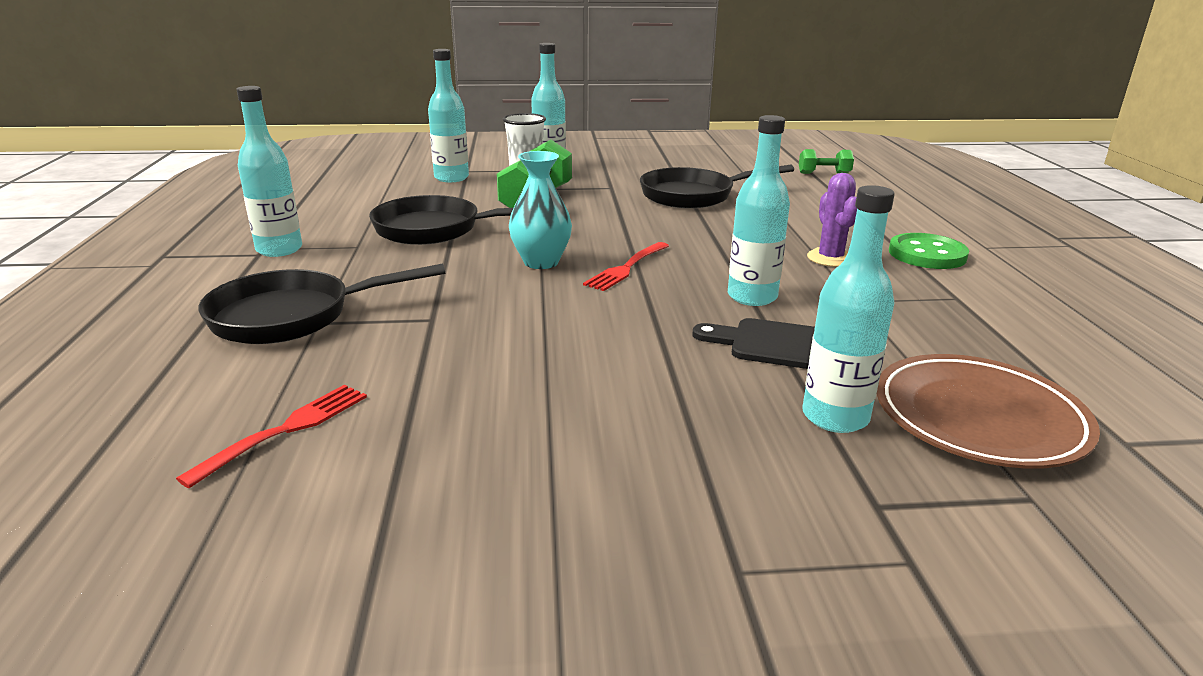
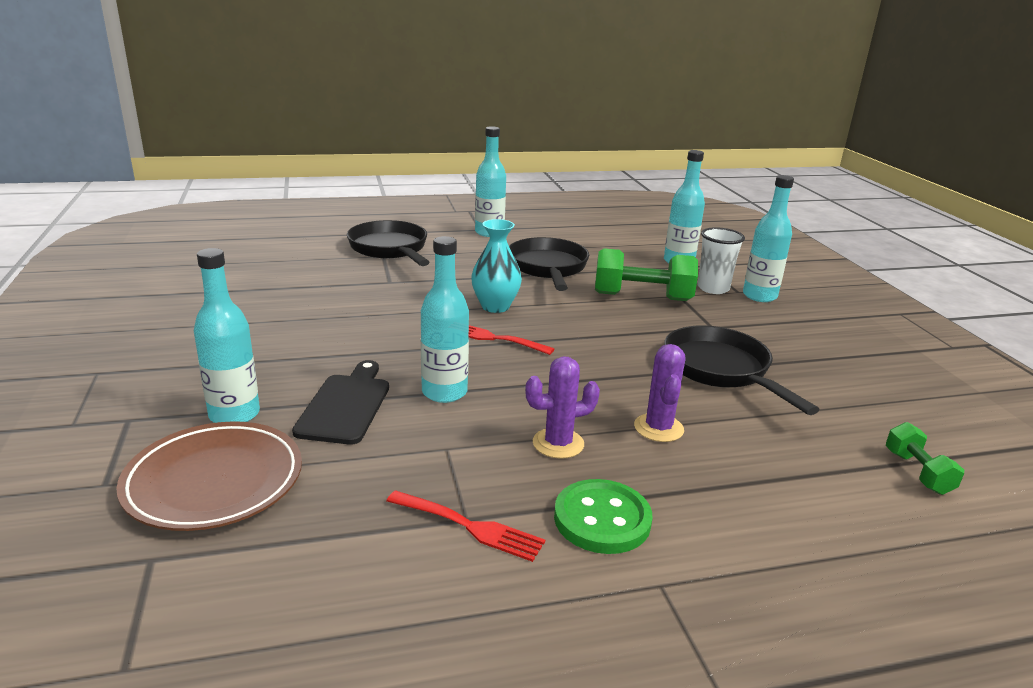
camera: 80 degrees right, 0 degrees up
(286, 430) = (264, 265): red fork -> red fork (469, 526)
(793, 225) = (658, 428): none -> purple cactus

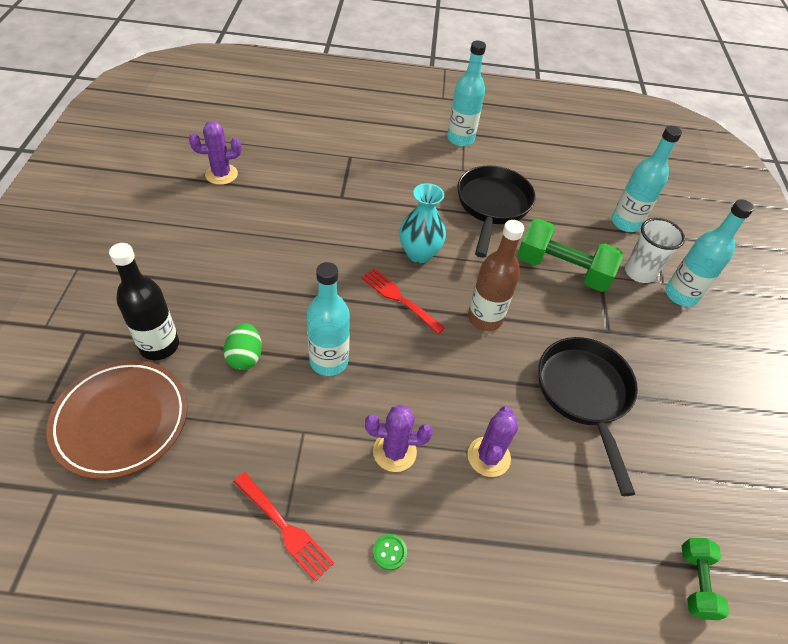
camera: 15 degrees right, 25 degrees up
(234, 414) = (159, 346): turquoise bottle -> black bottle
(245, 284) = (221, 174): none -> purple cactus
(345, 405) = (245, 357): black cutting board -> green egg
(390, 249) = (360, 148): black pan -> none
(589, 337) = (485, 318): none -> brown bottle
(602, 519) = (389, 552): green button -> green button, size x0.43

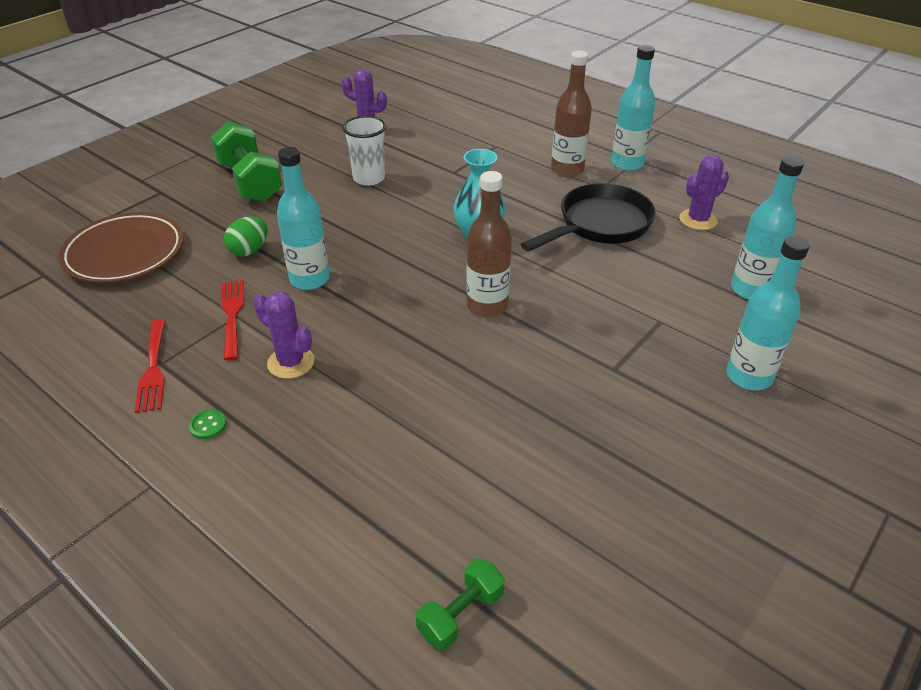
camera: 40 degrees right, 10 degrees down
(159, 346) = (198, 219): black bottle -> none
(399, 299) = (421, 261): red fork -> red fork (232, 315)
(425, 161) = (567, 170): none -> brown bottle
(488, 457) = (368, 406): purple cactus -> purple cactus (698, 220)
(562, 270) = (619, 301): green dumbbell -> green dumbbell (250, 181)
(584, 395) = (521, 407): black pan -> none
(639, 272) = (715, 337): white cup -> white cup (369, 178)

